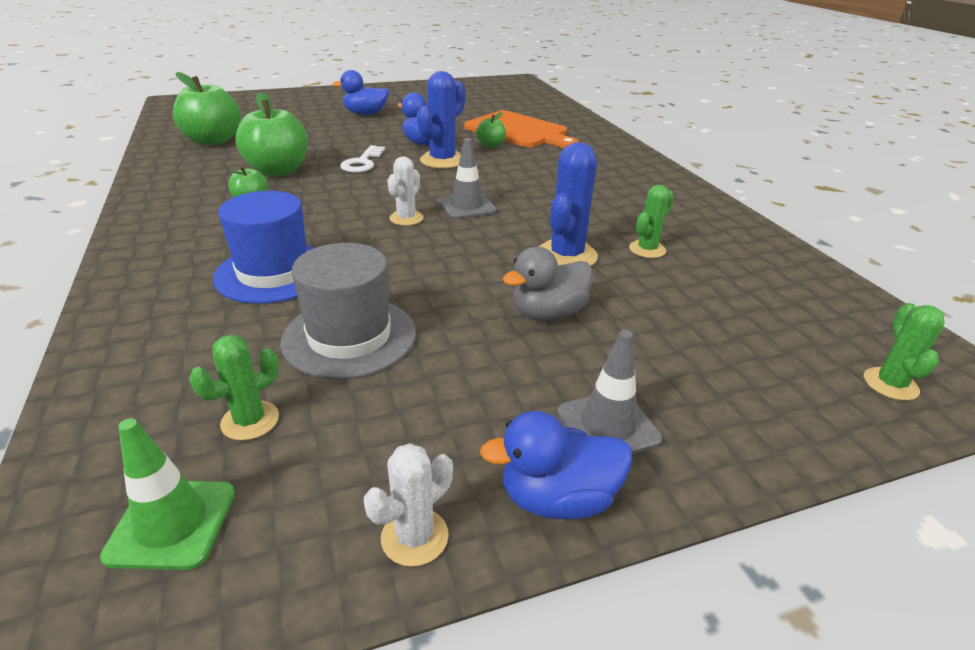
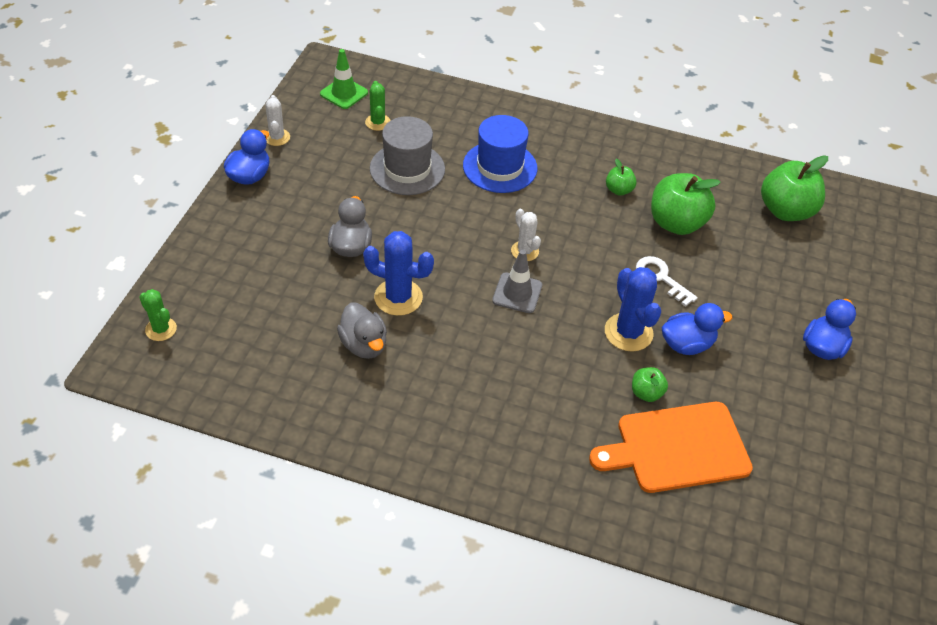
camera: 125 degrees right, 15 degrees up
(566, 255) = (398, 297): blue cactus -> blue cactus turned 45 degrees counterclockwise
(608, 426) = (261, 212): grey traffic cone -> none
(647, 249) = (364, 345): green cactus -> grey duck

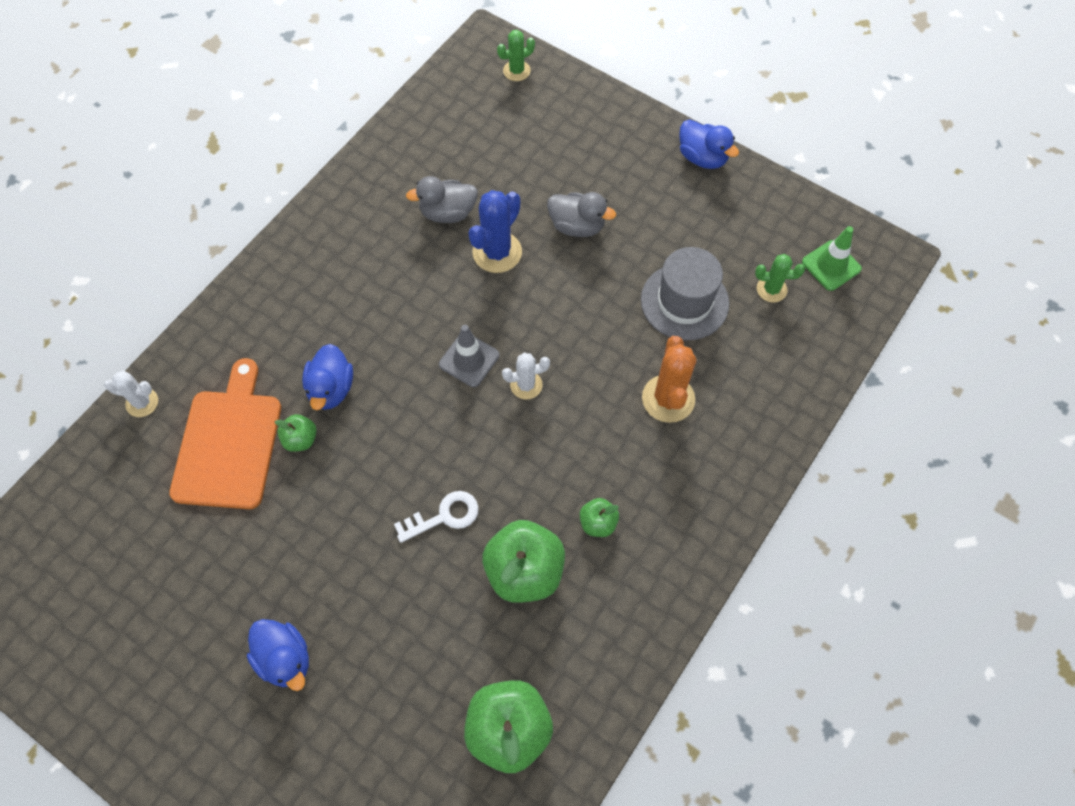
camera: 110 degrees right, 15 degrees up
(277, 137) = (761, 189): white cactus -> white cactus (142, 402)
(500, 167) = (668, 399): blue hat -> orange cactus
(628, 332) = (381, 451): blue cactus -> none
(687, 344) = (344, 505): blue duck -> blue duck (331, 389)

